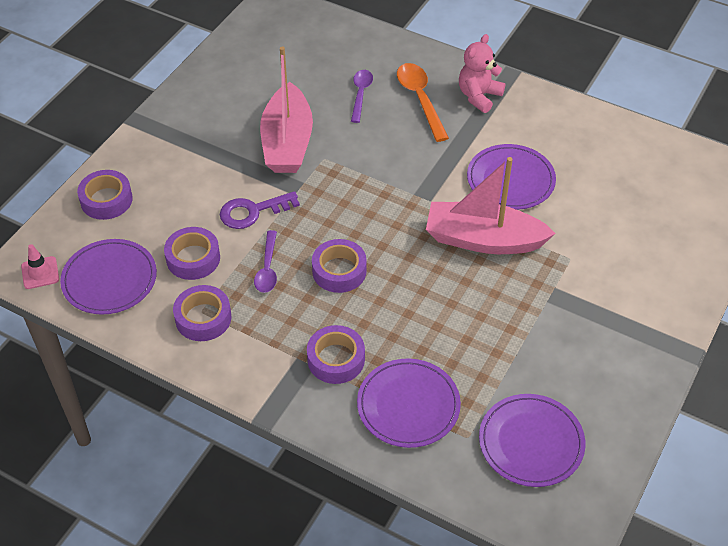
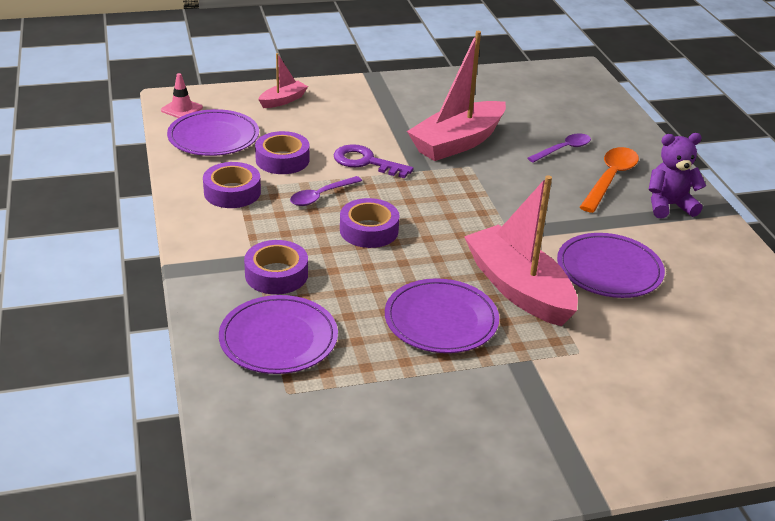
camera: 45 degrees right, 15 degrees down
(106, 200) = (283, 100): purple tape -> pink boat
(479, 96) = (669, 205): pink teddy bear -> purple teddy bear
(531, 442) = (330, 438): purple plate -> purple plate (441, 320)

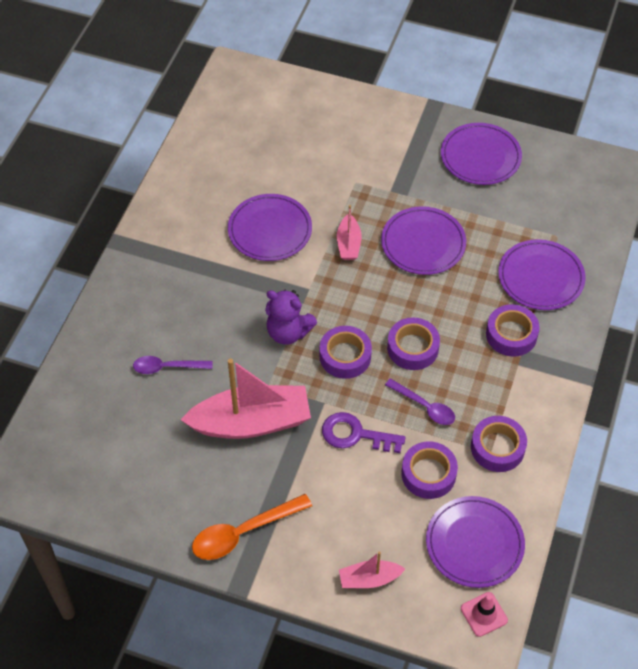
camera: 145 degrees left, 20 degrees up
(321, 196) = (425, 406): purple spoon -> purple spoon turned 45 degrees clockwise
(366, 162) = (355, 434): purple key -> purple key turned 135 degrees clockwise
(426, 204) = (345, 356): none -> purple tape
(462, 452) = (480, 157): none -> purple plate
(518, 288) = (348, 244): pink boat -> pink boat, size x0.48
(610, 179) = (168, 313): orange spoon -> orange spoon (243, 532)
(669, 205) = (156, 264): purple teddy bear -> purple teddy bear (288, 332)

